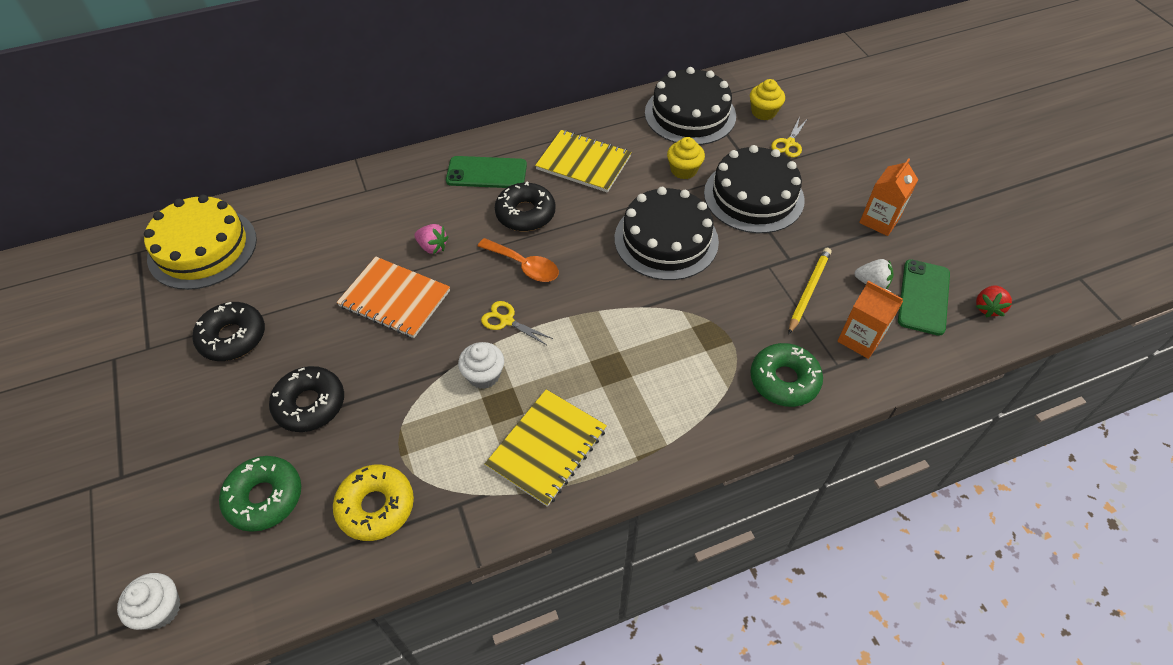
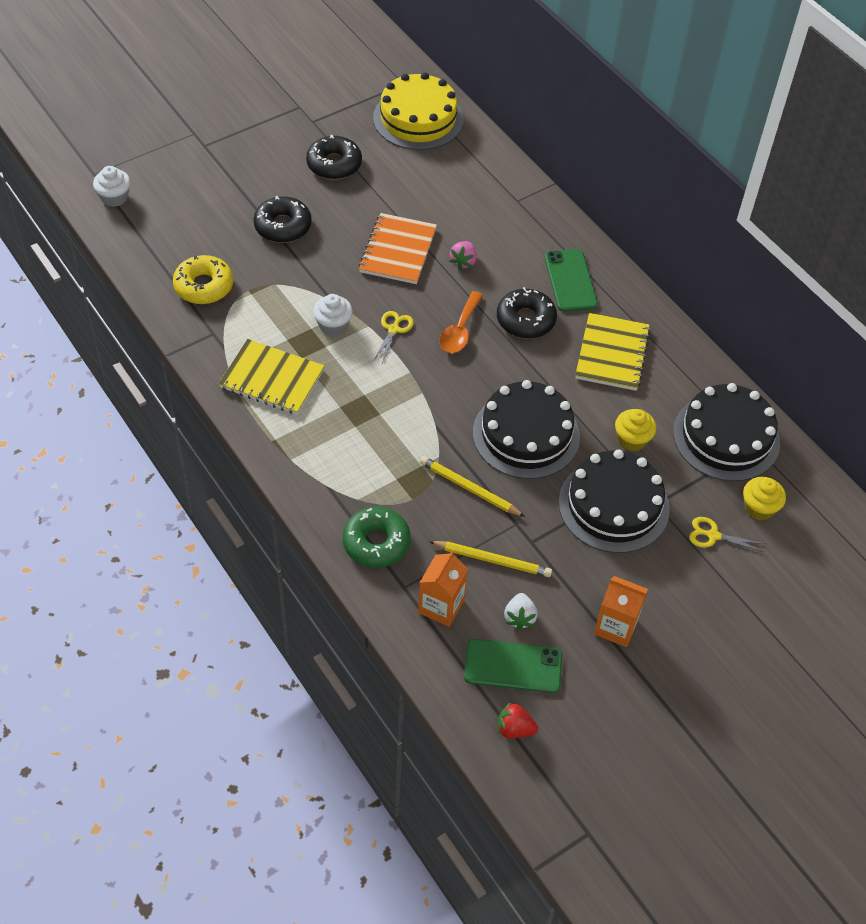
camera: 75 degrees right, 0 degrees up
(264, 497) = (201, 223): green donut -> none
(724, 293) = (469, 488): none -> yellow pencil

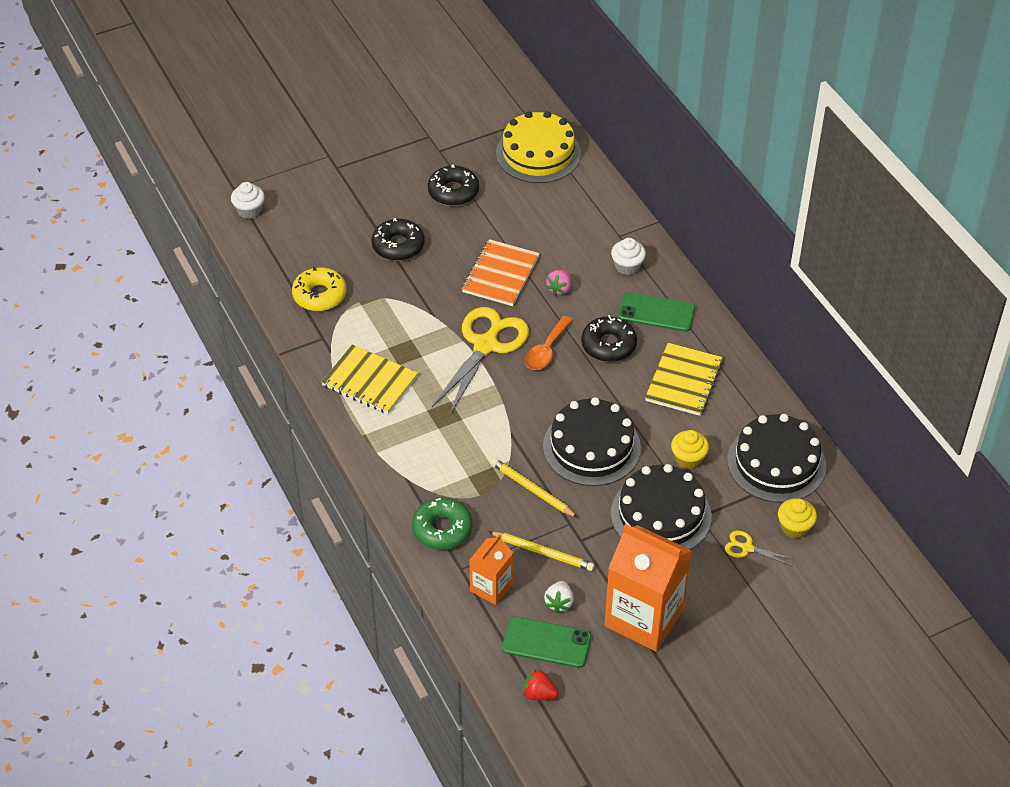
camera: 10 degrees right, 5 degrees down
(333, 325) = (431, 338): white cupcake -> white cupcake (627, 266)
(393, 329) = (485, 345): yellow scissors -> yellow scissors, size x2.27
(570, 281) = (656, 312): green phone -> green phone turned 75 degrees counterclockwise
(616, 626) = (644, 618): orange carton -> orange carton, size x1.87

